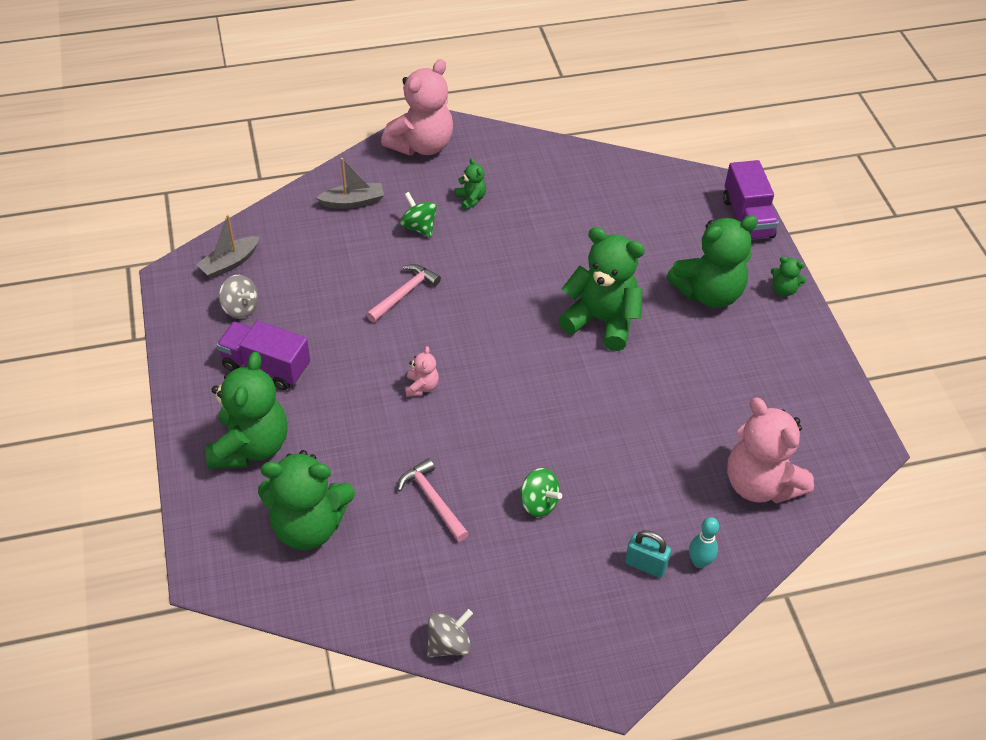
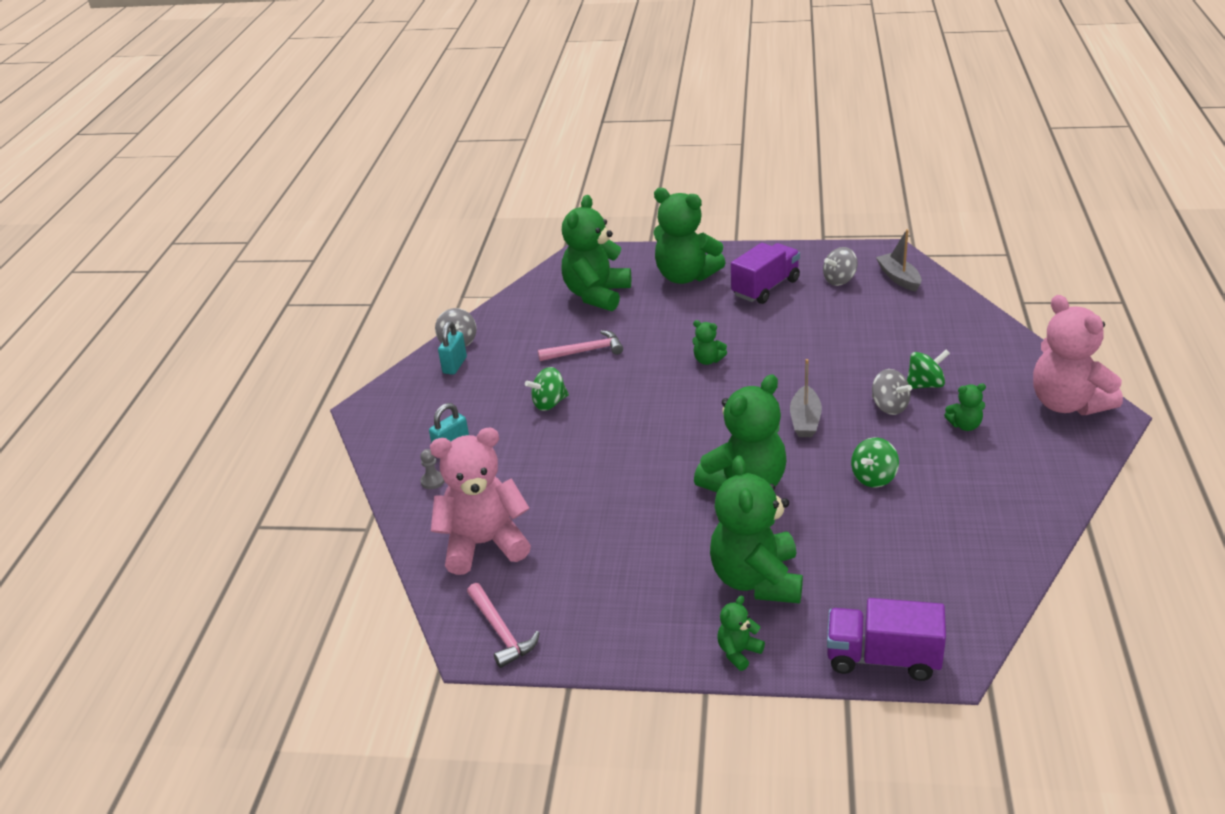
camera: 115 degrees right, 15 degrees down
(353, 202) = (973, 349): grey boat -> grey boat (805, 420)
(404, 293) = (829, 365): pink hammer -> pink hammer (501, 632)
(421, 387) = (708, 360): pink teddy bear -> green teddy bear
(459, 246) = (889, 407): none -> grey spinning top
(497, 627) = (455, 365): none -> turquoise padlock
(560, 244) = (874, 478): none -> green spinning top
(699, 562) = (433, 481): turquoise bowling pin -> grey pawn

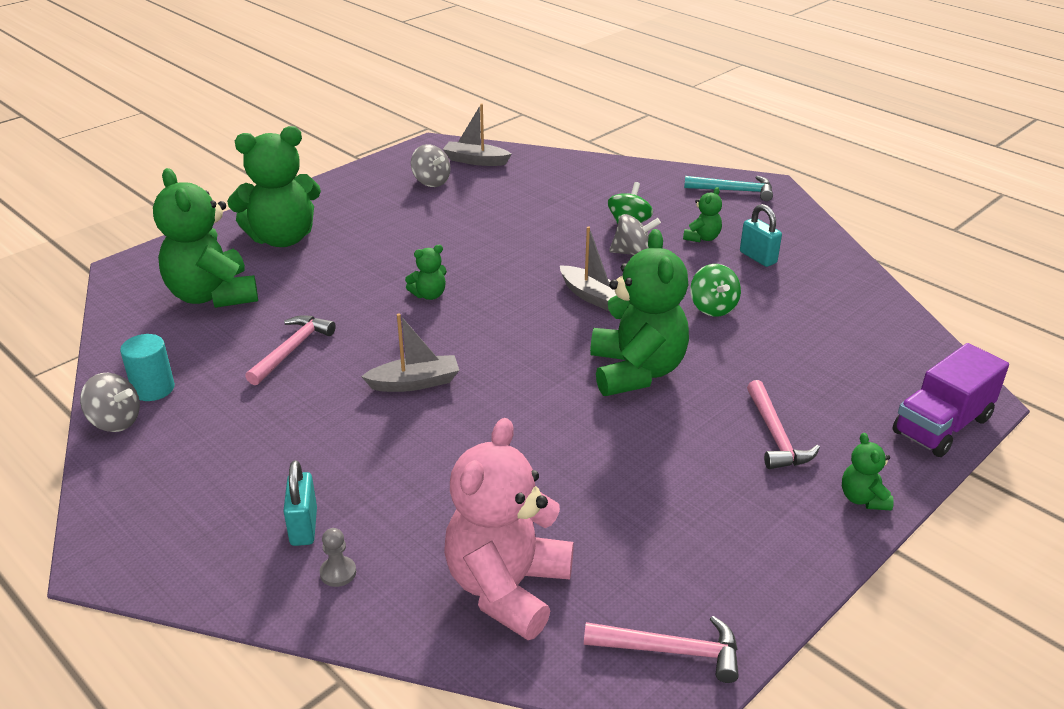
camera: 55 degrees left, 0 degrees up
(455, 365) = (153, 446): turquoise padlock -> turquoise padlock (758, 257)
(496, 334) = (153, 389): none -> turquoise cylinder
(549, 403) = (337, 416): green spinning top -> none
(614, 409) = (414, 383): none -> grey boat
(757, 580) = (775, 436): green teddy bear -> pink hammer
(765, 288) = (377, 214): purple truck -> none
(839, 280) = (431, 182): grey spinning top -> grey spinning top turned 45 degrees counterclockwise
(1067, 404) = (734, 191): pink teddy bear -> turquoise hammer

